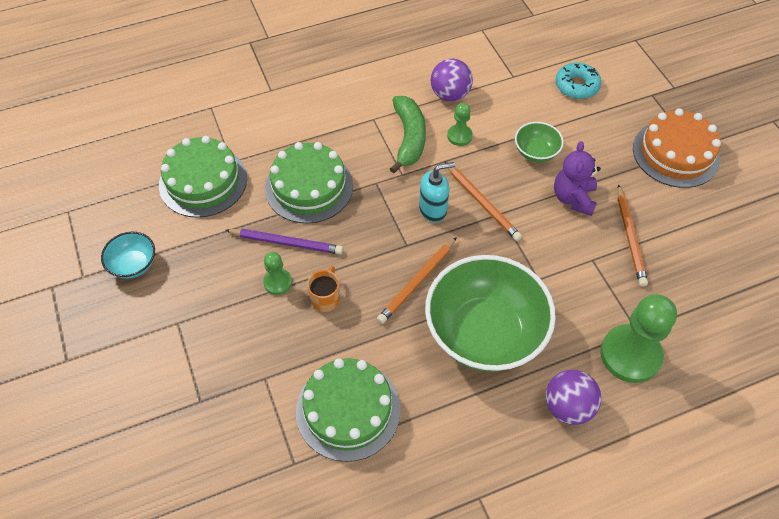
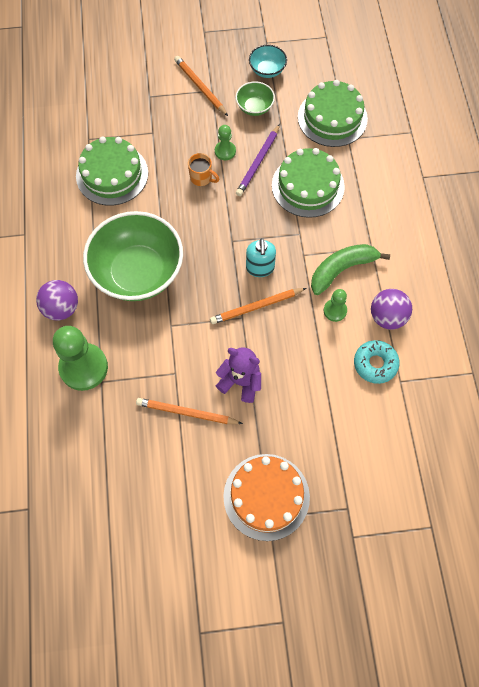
camera: 105 degrees right, 10 degrees up
(409, 138) = (342, 269): green banana -> green banana turned 135 degrees clockwise
(417, 282) = (196, 239): orange pencil -> orange pencil (200, 87)
(536, 152) = (300, 368): green bowl -> green bowl (254, 107)
(576, 86) = (375, 437): turquoise donut -> turquoise donut (375, 364)

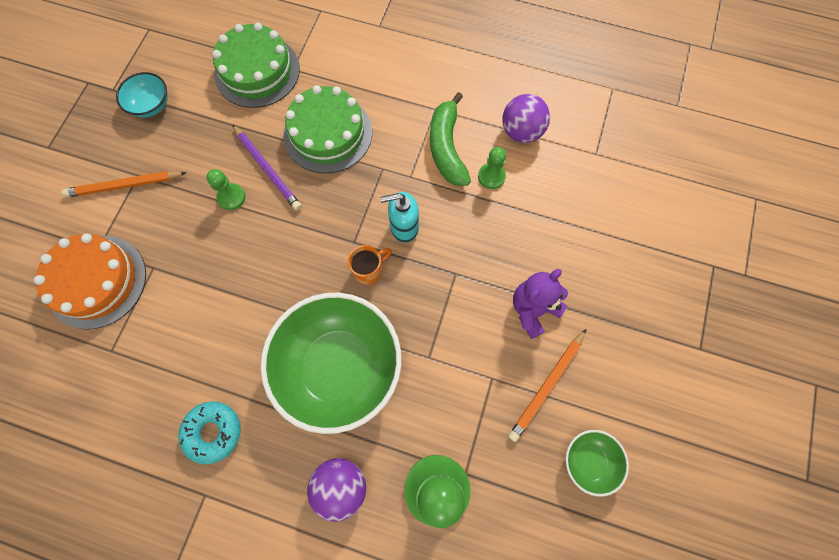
camera: 65 degrees left, 5 degrees up
(112, 174) = (183, 342): green cake -> none
(202, 178) = (252, 238): orange mug -> orange mug (369, 270)
(254, 107) = (192, 140): green bowl -> green bowl (589, 461)
(256, 307) = (449, 252): orange pencil -> none
(260, 268) = (404, 227): turquoise soap dispenser -> turquoise soap dispenser turned 150 degrees clockwise
(266, 496) = (676, 341): orange cake -> orange cake (97, 281)
(375, 364) = (568, 167): turquoise donut -> turquoise donut (213, 432)

